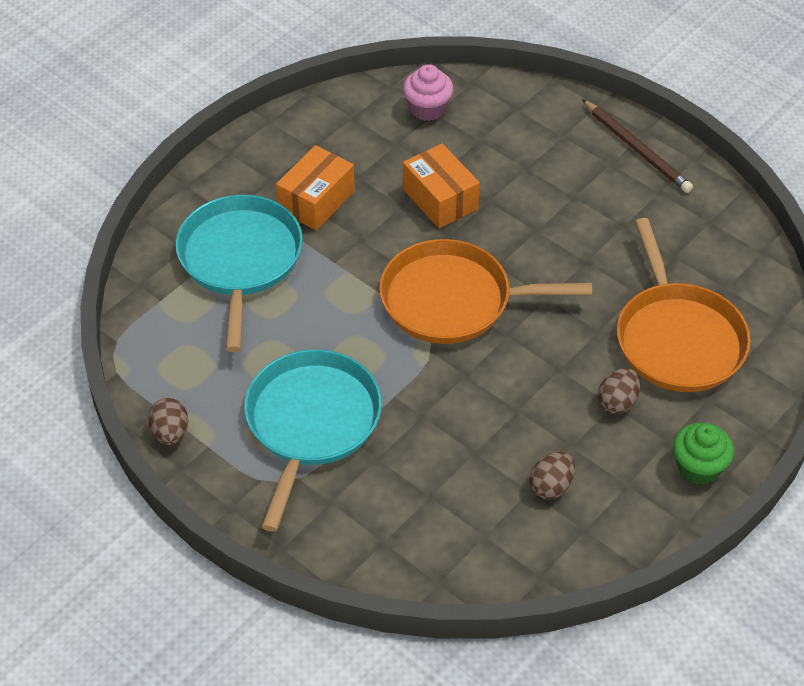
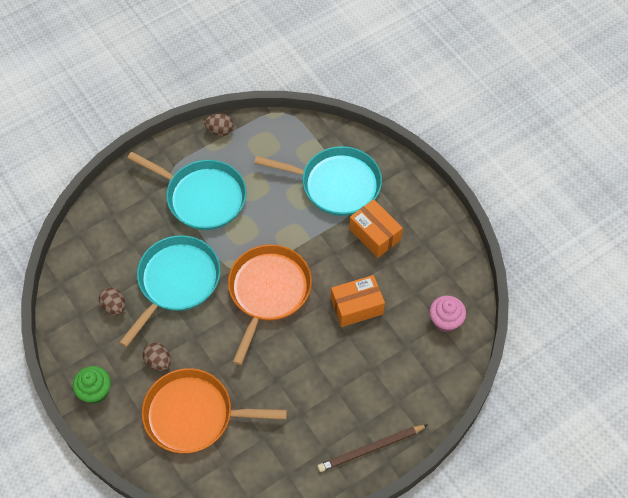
camera: 105 degrees right, 10 degrees up
(477, 416) = (176, 281): none -> turquoise pan

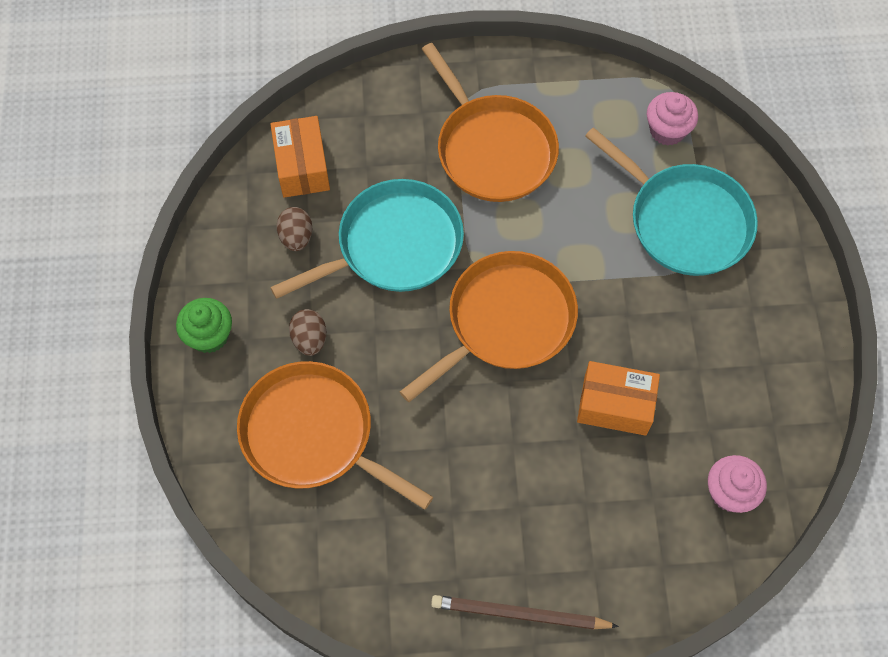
camera: 30 degrees right, 5 degrees up
(202, 197) = (493, 149): turquoise pan -> orange pan
(220, 131) = (568, 71): brown egg -> none
(297, 138) = (667, 130): none -> pink cupcake
(374, 234) = (698, 318): orange box -> orange box (302, 166)

